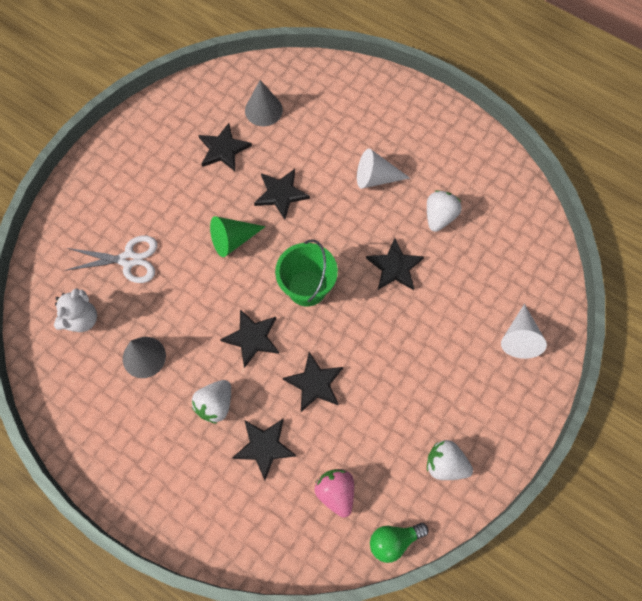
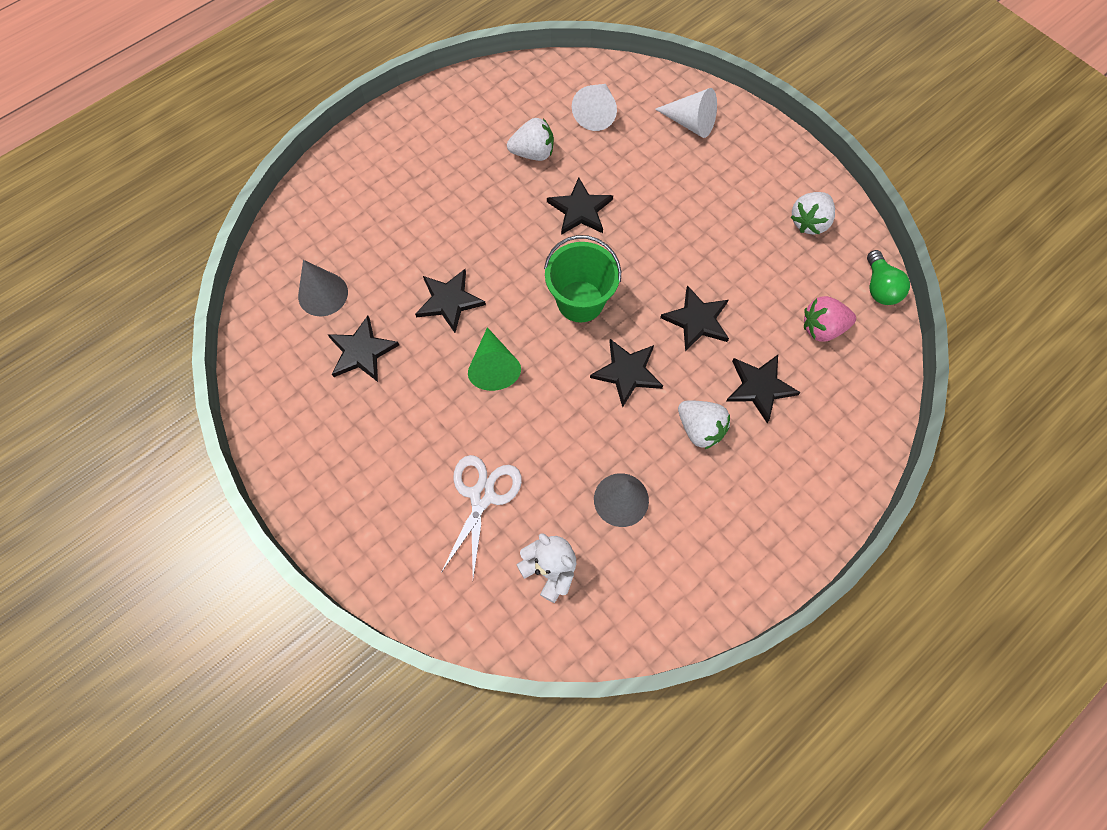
camera: 75 degrees left, 0 degrees up
(376, 178) = (463, 199): white cone -> white cone (596, 113)
(439, 217) = (533, 153): white strawberry -> white strawberry turned 135 degrees clockwise

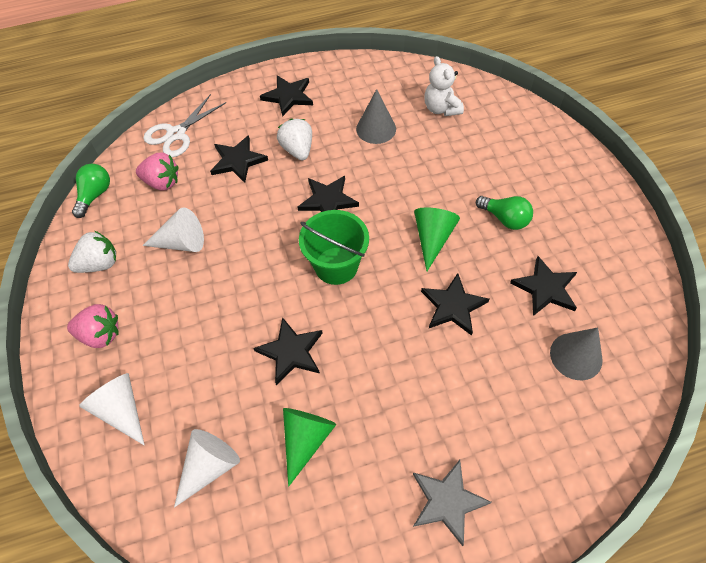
camera: 155 degrees left, 10 degrees down
(408, 152) = (447, 501): none -> grey star
(421, 420) = (505, 219): none -> green light bulb
(482, 496) = (472, 158): white scissors -> white scissors (176, 134)
(533, 153) = (306, 439): white strawberry -> green cone
(697, 320) = (250, 219): black star -> black star (288, 96)
(748, 270) = (181, 242): none -> white cone
(753, 166) = (101, 334): none -> pink strawberry

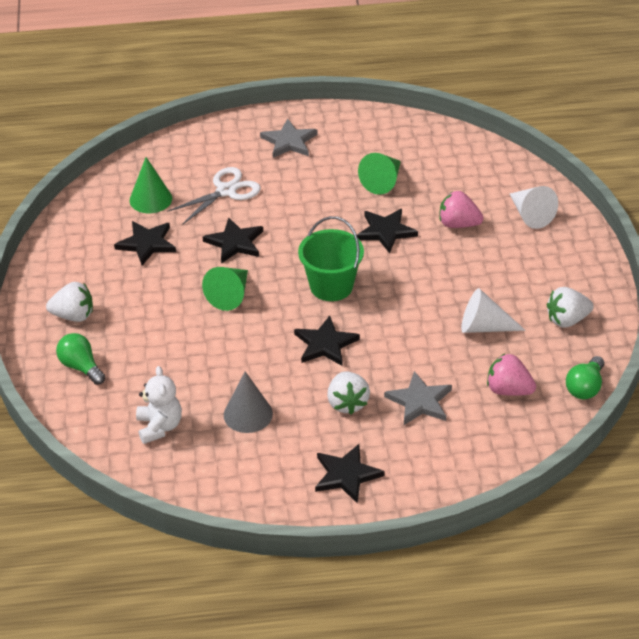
camera: 170 degrees left, 15 degrees down
(101, 334) = (556, 265): pink strawberry -> pink strawberry (458, 224)
(176, 134) = (494, 446): white scissors -> white scissors (226, 191)
(209, 467) = (458, 177): white cone -> none
(238, 161) = (420, 401): black star -> grey star
(505, 219) = (151, 301): green light bulb -> green light bulb (81, 367)
(567, 192) = (73, 316): none -> white strawberry
(576, 356) = (150, 199): grey cone -> green cone

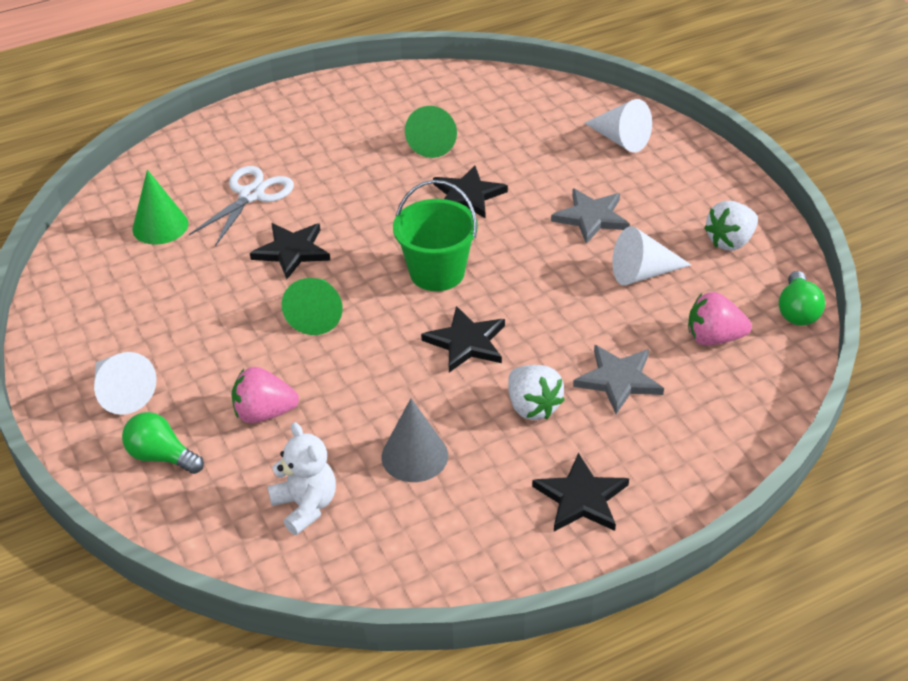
camera: 20 degrees left, 0 degrees up
(73, 316) = (122, 392): white strawberry -> white cone
(146, 244) = (179, 280): black star -> none
(289, 141) = (300, 124): grey star -> grey star (591, 217)
(458, 224) = (546, 168): pink strawberry -> pink strawberry (264, 413)

